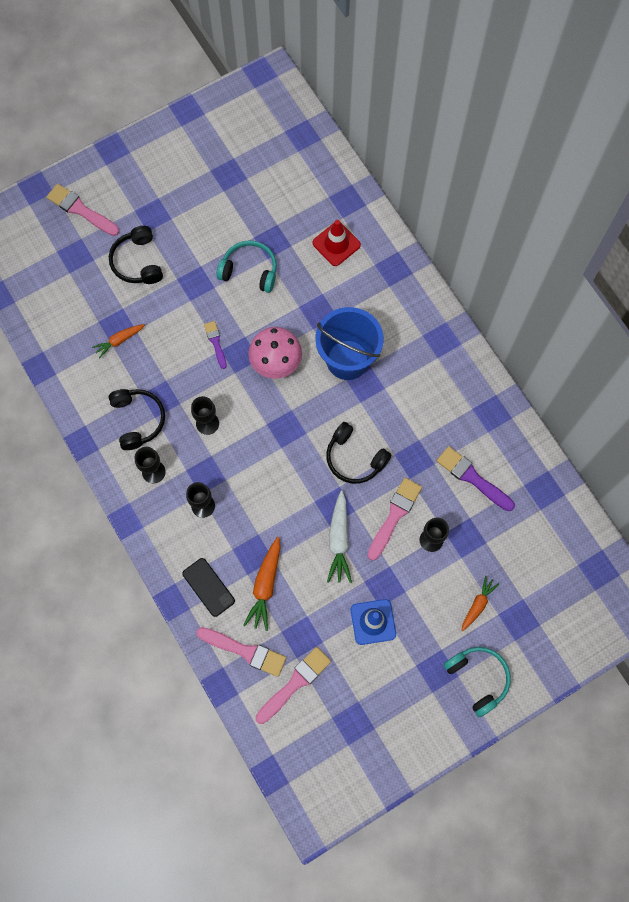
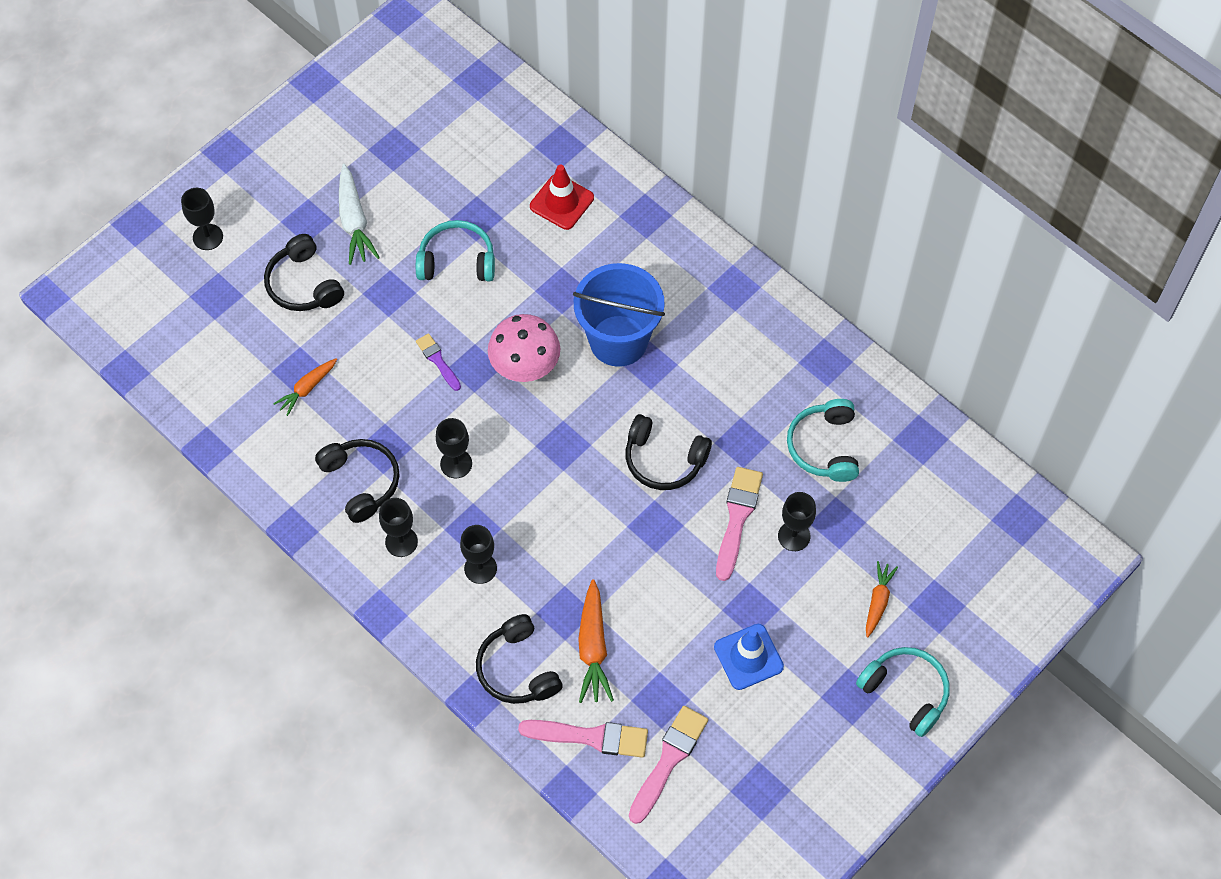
camera: 15 degrees left, 10 degrees down
(81, 210) = (208, 237): pink brush -> black goblet
(208, 587) = (517, 669): black phone -> black headphones
(339, 541) = (673, 567): white carrot -> white carrot (354, 222)
(472, 478) = (824, 447): purple brush -> turquoise headphones

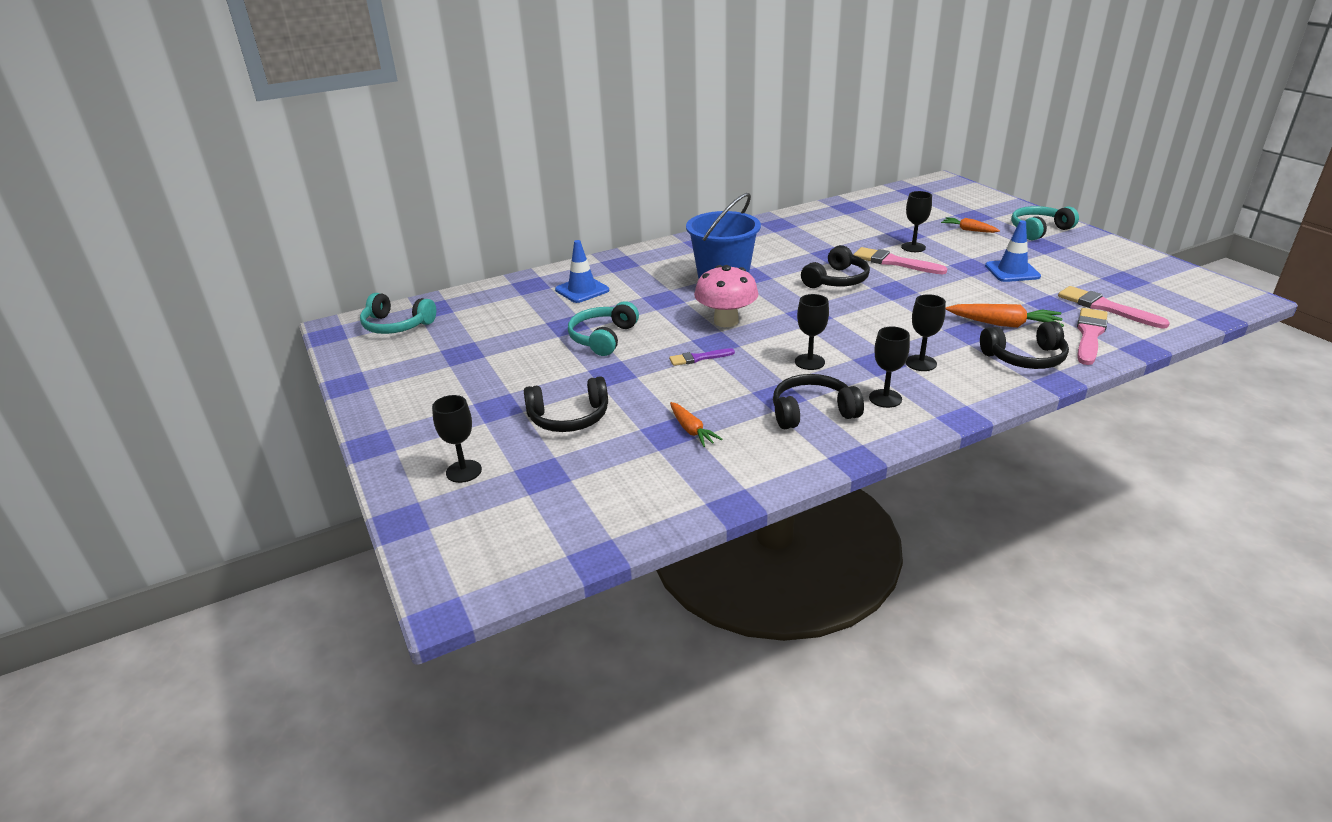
camera: 70 degrees left, 30 degrees down
(354, 222) = (521, 381): white carrot -> none
(561, 202) = (582, 290): red traffic cone -> blue traffic cone
(824, 447) = (844, 231): turquoise headphones -> turquoise headphones (397, 325)

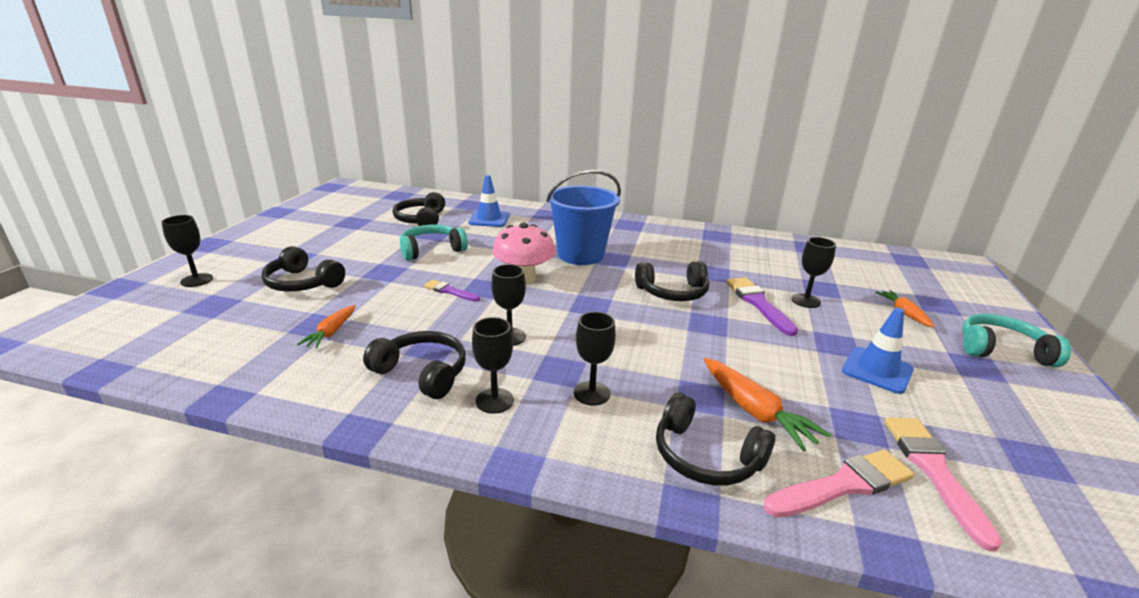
camera: 40 degrees right, 5 degrees down
(397, 325) = (364, 195): turquoise headphones -> none
(523, 319) = (421, 220): none -> black headphones
(894, 262) = (758, 304): pink brush -> purple brush

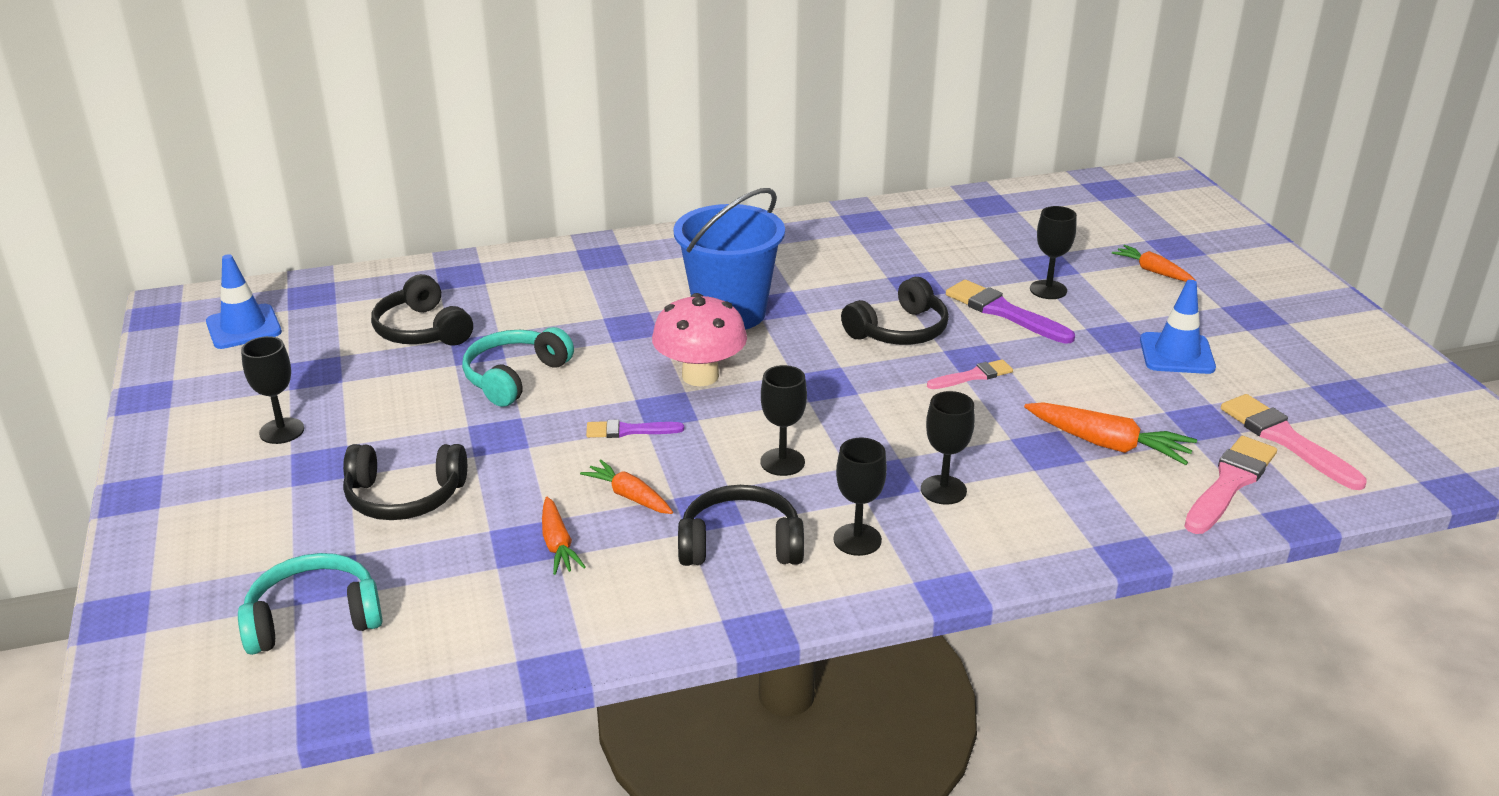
camera: 30 degrees left, 5 degrees up
(197, 280) = (228, 555): black goblet -> black goblet (282, 431)
(402, 322) = (629, 496): none -> orange carrot
(489, 219) = (526, 294): blue traffic cone -> blue traffic cone (244, 327)
(694, 332) = (973, 376): none -> pink brush
(705, 456) = (1105, 506): black headphones -> none
(1002, 350) = (1264, 286): turquoise headphones -> turquoise headphones (314, 618)

